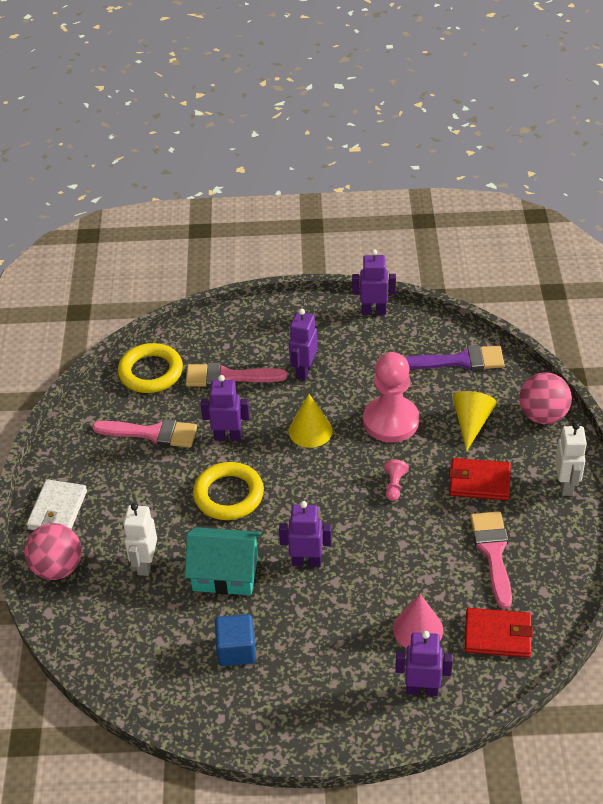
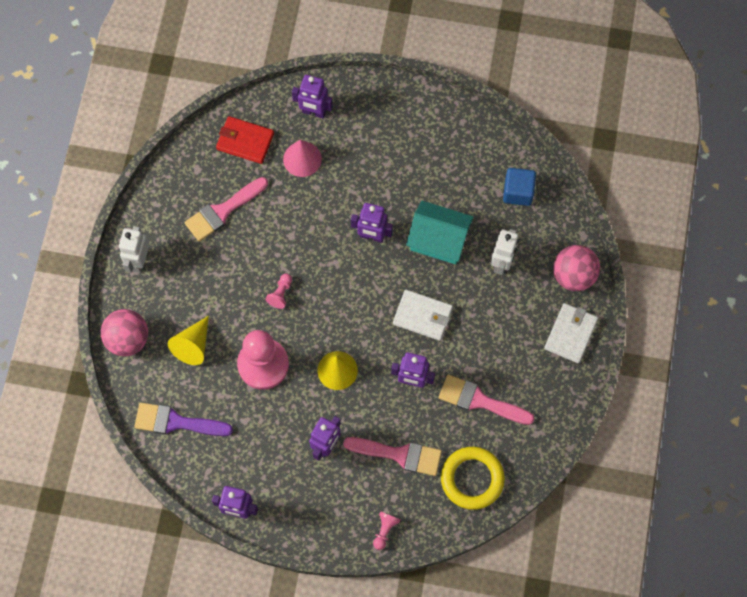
camera: 170 degrees left, 25 degrees up
(228, 495) = (422, 316): yellow ring -> white wallet
(229, 322) = (385, 530): none -> pink pawn
(236, 650) = (441, 171): blue cube -> blue cube (518, 192)
(479, 481) = (209, 281): red wallet -> none
(493, 552) = (223, 211): pink brush -> pink brush turned 45 degrees clockwise

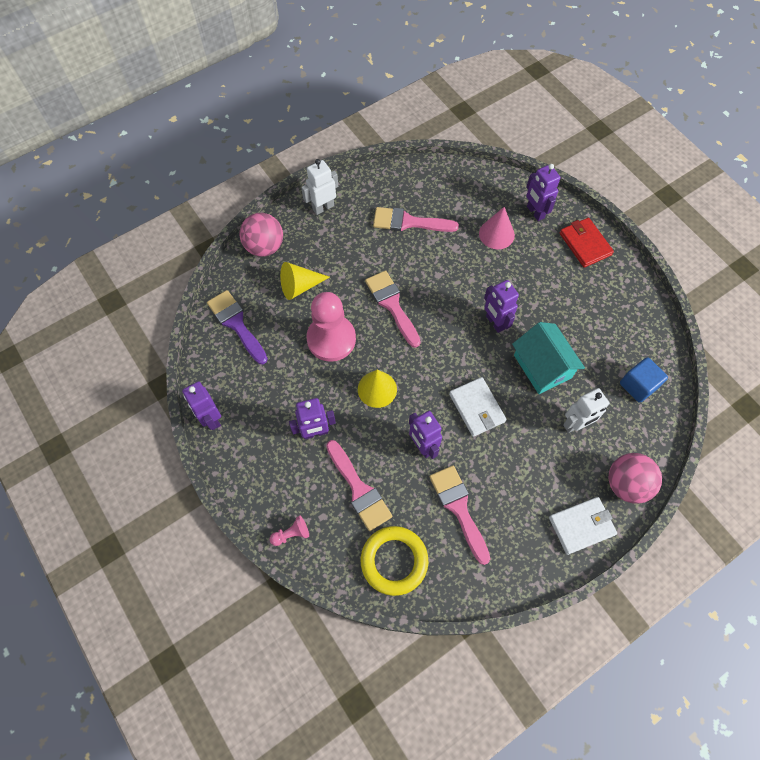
camera: 45 degrees right, 5 degrees down
(245, 141) = (469, 193): red wallet -> red wallet (585, 244)
(281, 293) = (392, 305): pink pawn -> pink brush

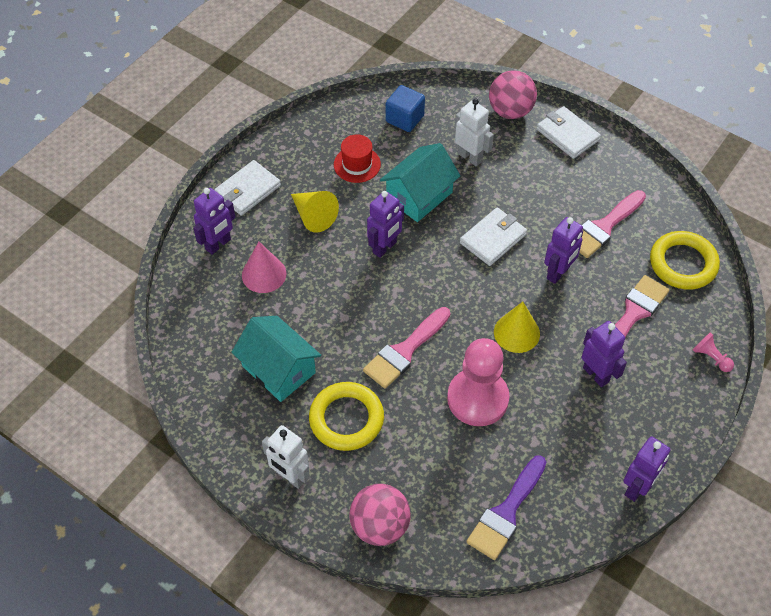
camera: 110 degrees left, 10 degrees down
(299, 286) = (422, 460): yellow cone -> yellow cone (313, 216)
(351, 251) = (346, 419): none -> yellow ring
(409, 222) = (279, 369): pink brush -> turquoise house
(585, 244) = (247, 190): red wallet -> white wallet
(592, 330) = (357, 164): none -> red hat

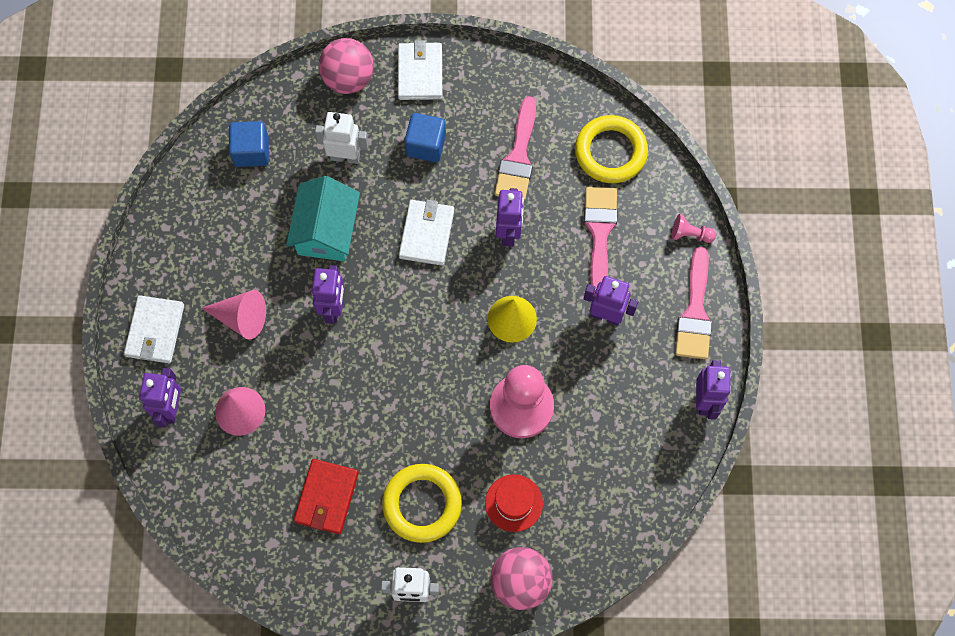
camera: 35 degrees left, 15 degrees up
(279, 369) = (326, 497): turquoise house -> red wallet
(313, 216) = (241, 318): yellow cone -> pink cone
(357, 164) = (242, 233): red hat -> red hat (514, 503)
(404, 351) = (426, 403): pink brush -> pink brush (695, 312)
(506, 512) = (615, 497): purple brush -> none
(537, 181) = (426, 145): none -> blue cube
(567, 134) = (420, 73): white wallet -> white wallet turned 75 degrees clockwise

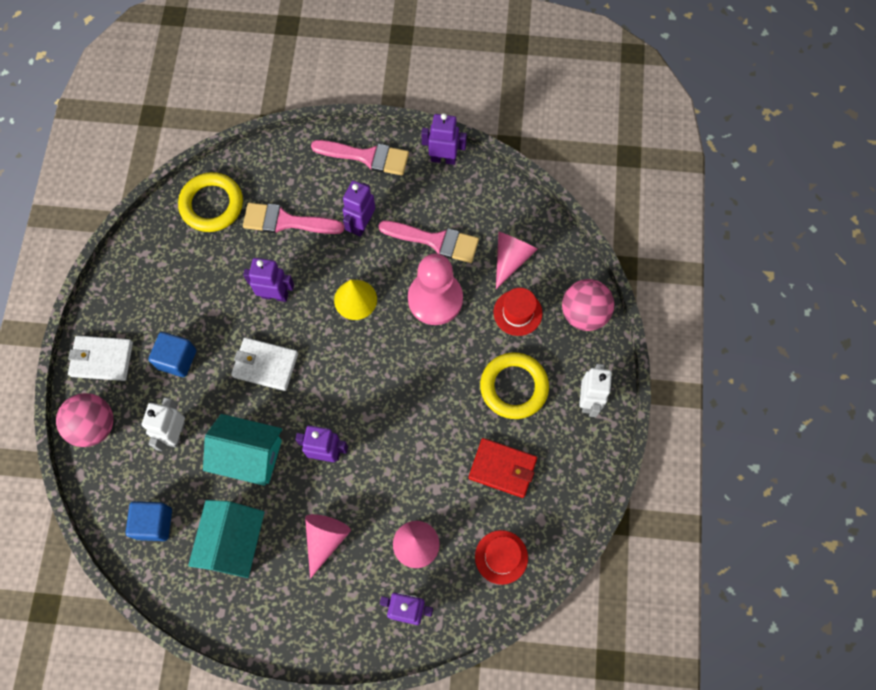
camera: 85 degrees left, 0 degrees up
(155, 331) = (328, 625): white wallet -> none
(229, 502) = (501, 557): none -> red hat
(236, 229) = (233, 541): none -> turquoise house
(518, 157) = (203, 281): pink brush -> pink brush (435, 241)
(582, 491) = (511, 258): none -> pink cone
(690, 234) = (298, 152): pink pawn -> none

